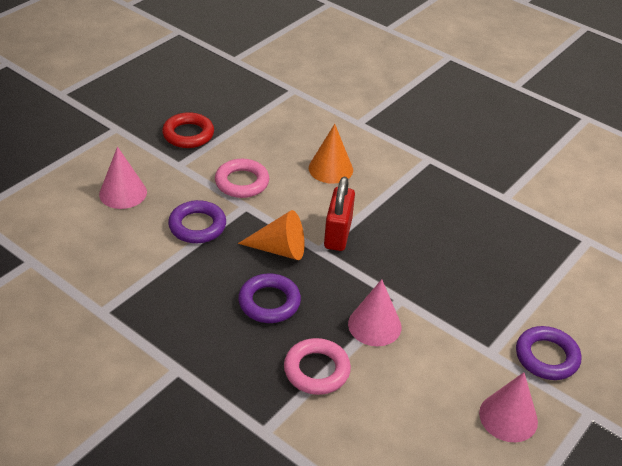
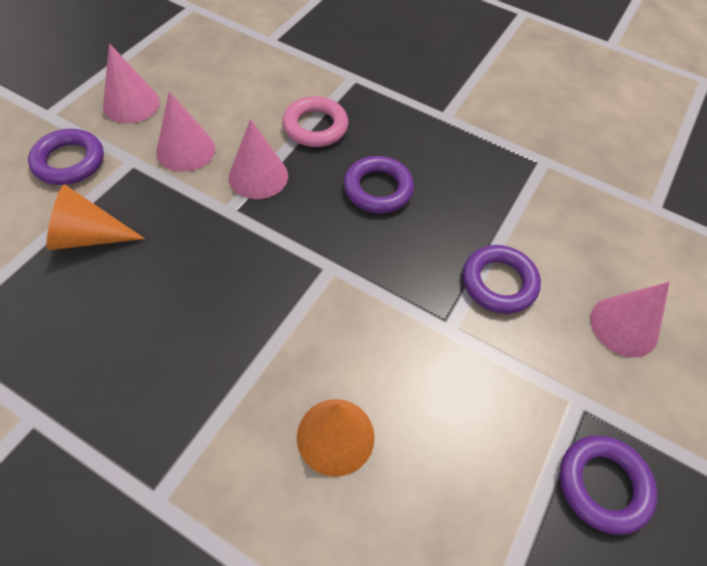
camera: 170 degrees right, 15 degrees up
(188, 134) = (603, 485): red ring -> purple ring
(242, 182) = (469, 376): pink ring -> none
(279, 249) = (383, 260): orange cone -> orange cone (88, 236)
(337, 234) = (310, 296): red padlock -> none
(443, 358) = (185, 150): none -> pink cone

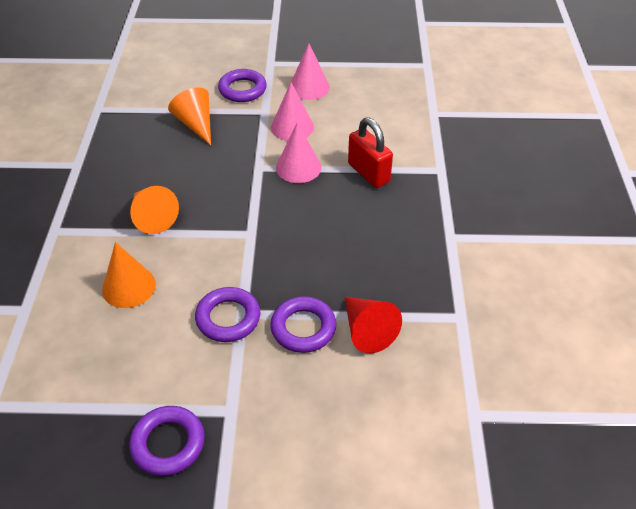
camera: 65 degrees right, 10 degrees down
(226, 358) = (152, 217): none -> orange cone
(315, 126) = (368, 173): pink ring -> red padlock
(378, 189) = (338, 229): purple ring -> purple ring (228, 318)
(528, 233) = (367, 330): none -> red cone
(624, 326) = (318, 422): pink cone -> none

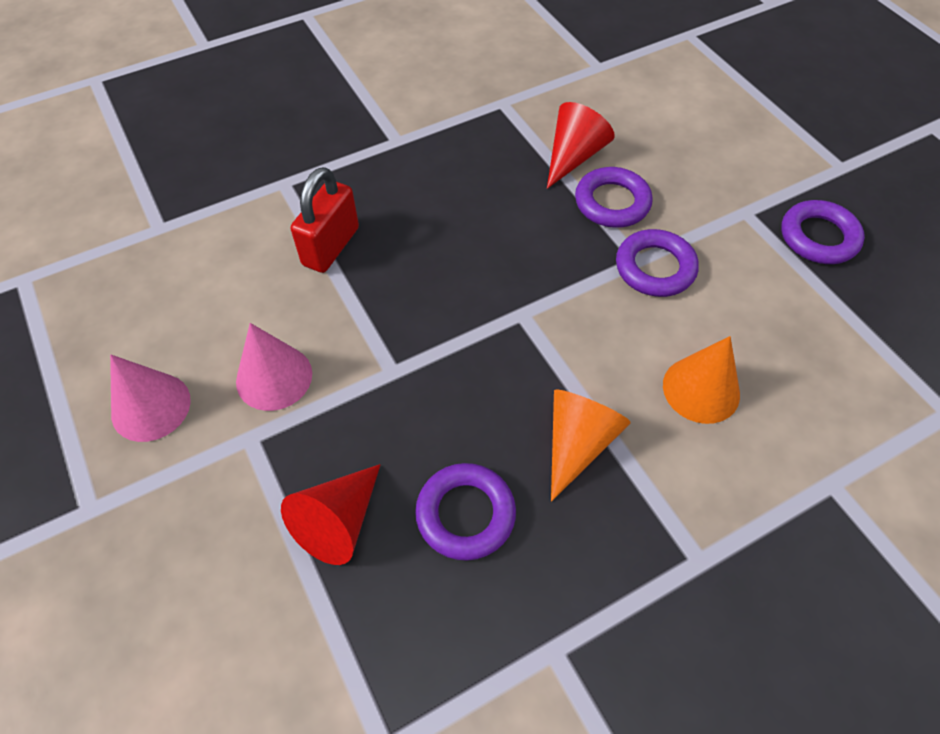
camera: 120 degrees left, 10 degrees up
(196, 124) = (338, 522): orange cone -> red cone
(242, 89) = (200, 507): purple ring -> purple ring (465, 514)
(298, 167) = (364, 325): pink cone -> none

